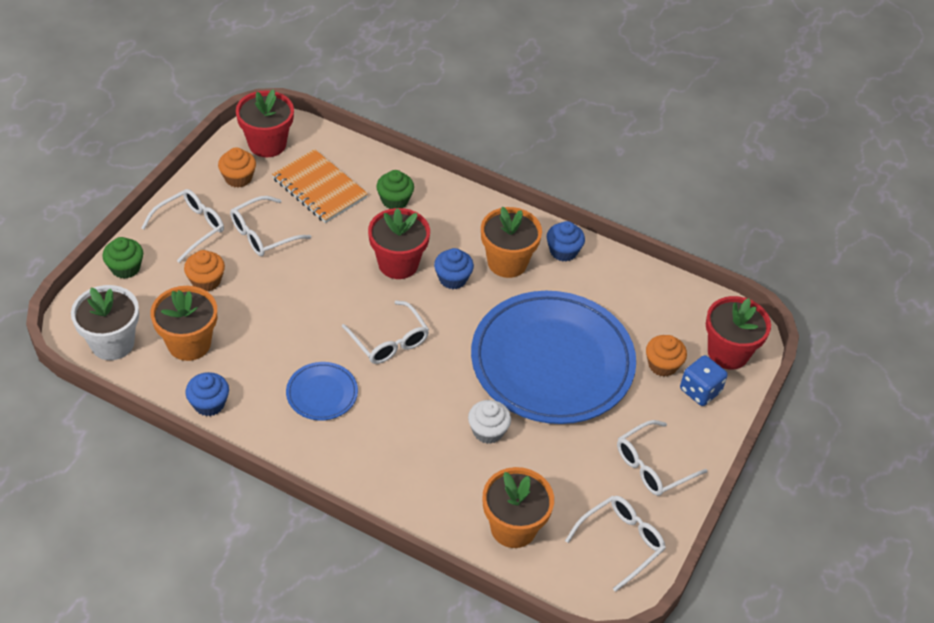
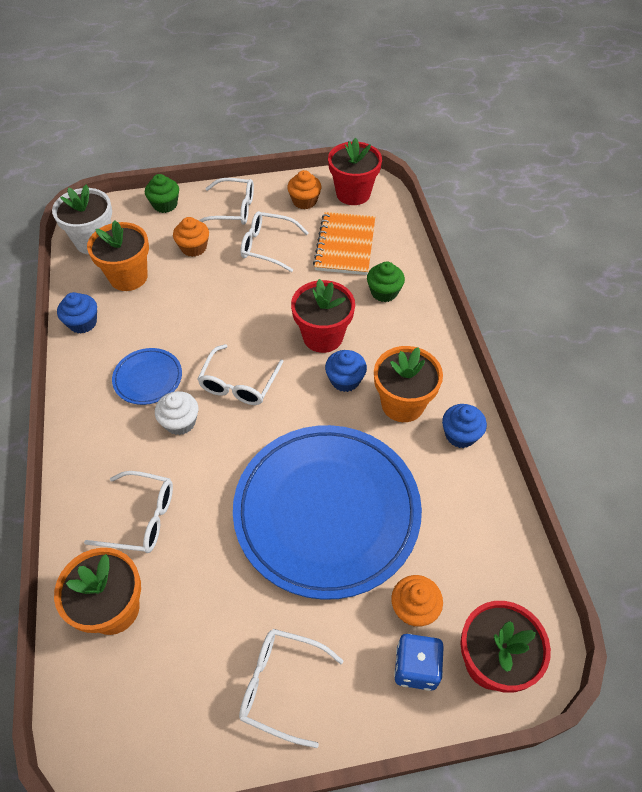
camera: 55 degrees right, 5 degrees up
(488, 431) = (205, 515): white cupcake -> white cupcake (180, 422)
(621, 542) = (163, 719): white glasses -> white glasses (141, 518)

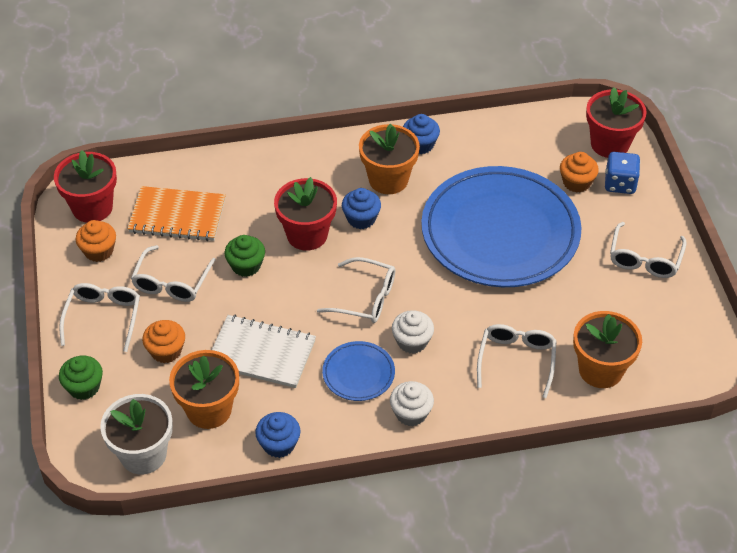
camera: 90 degrees left, 5 degrees down
(94, 420) = (411, 413): none -> white cupcake
(182, 308) = (261, 353): none -> white notebook
(384, 292) = (249, 187): green cupcake -> green cupcake (246, 266)

